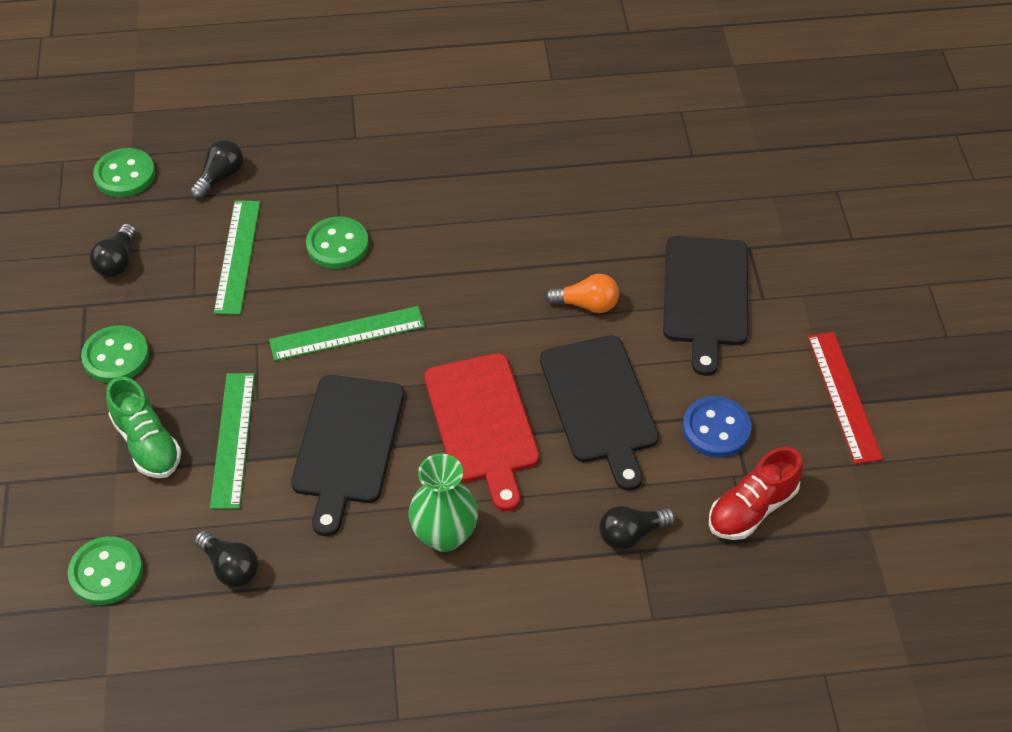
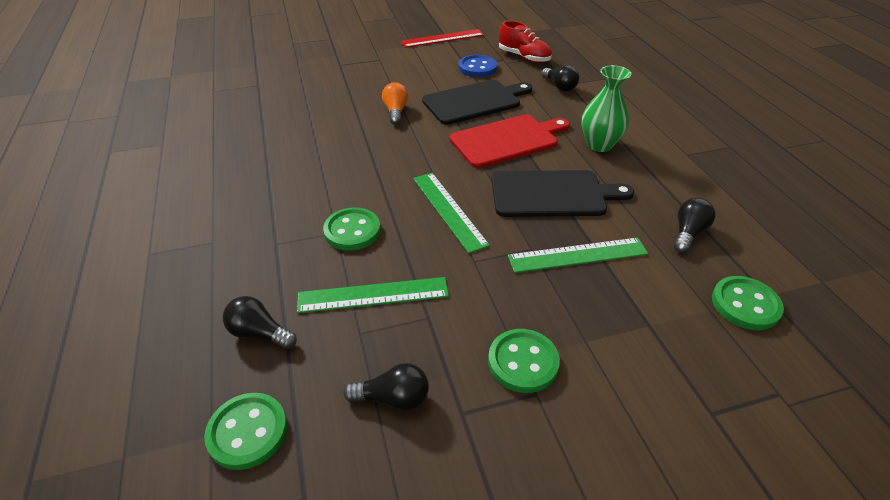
camera: 100 degrees left, 10 degrees down
(147, 443) = (609, 310): green shoe -> none
(705, 296) = (381, 75): black cutting board -> none

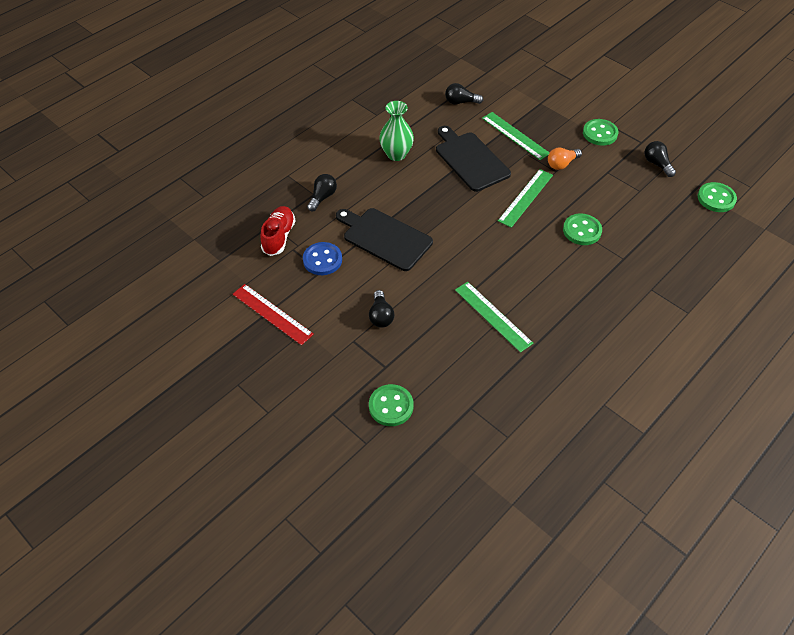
camera: 120 degrees left, 10 degrees up
(259, 333) = (677, 225): black light bulb -> black light bulb (381, 316)
(373, 295) = (615, 197): green ruler -> green ruler (493, 316)
(395, 112) = (437, 279): orange light bulb -> orange light bulb (562, 164)
(507, 140) = (426, 199): red cutting board -> none
(745, 305) = (499, 78): green button -> green button (391, 406)

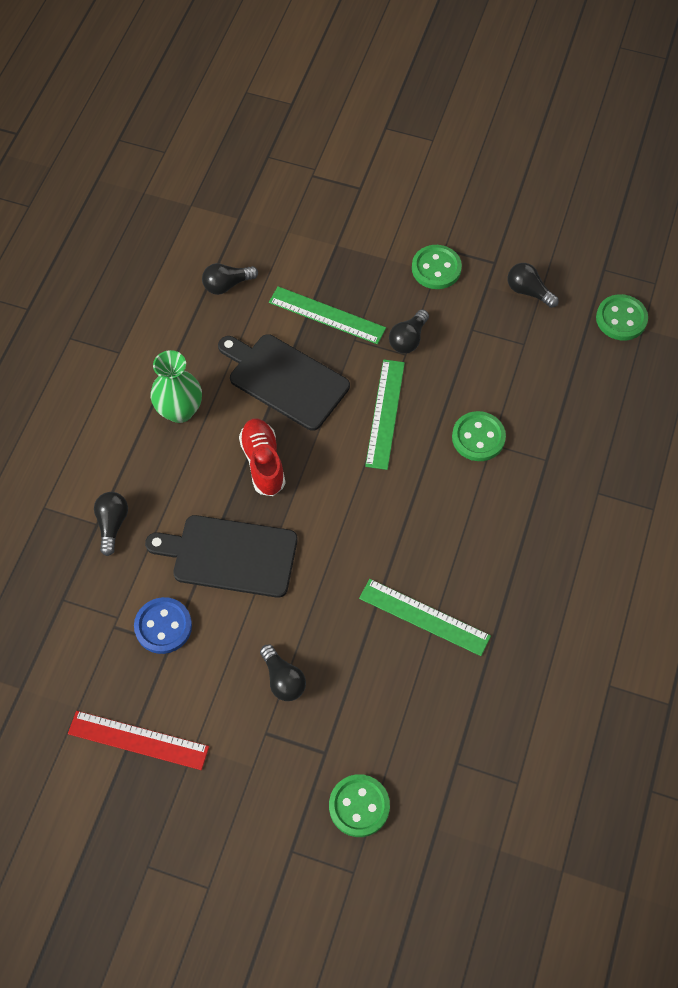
camera: 25 degrees left, 10 degrees up
(279, 237) = (84, 615): red shoe -> red shoe (263, 462)
(562, 164) = (408, 339): orange light bulb -> black light bulb

